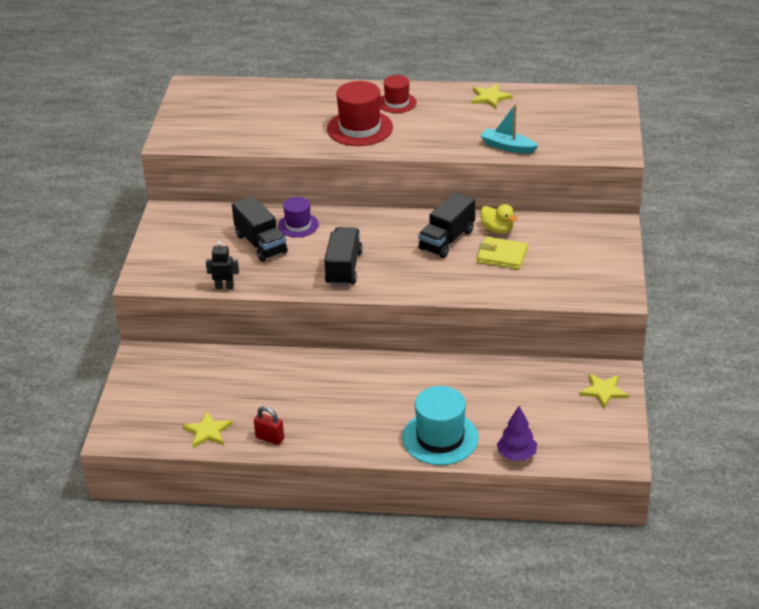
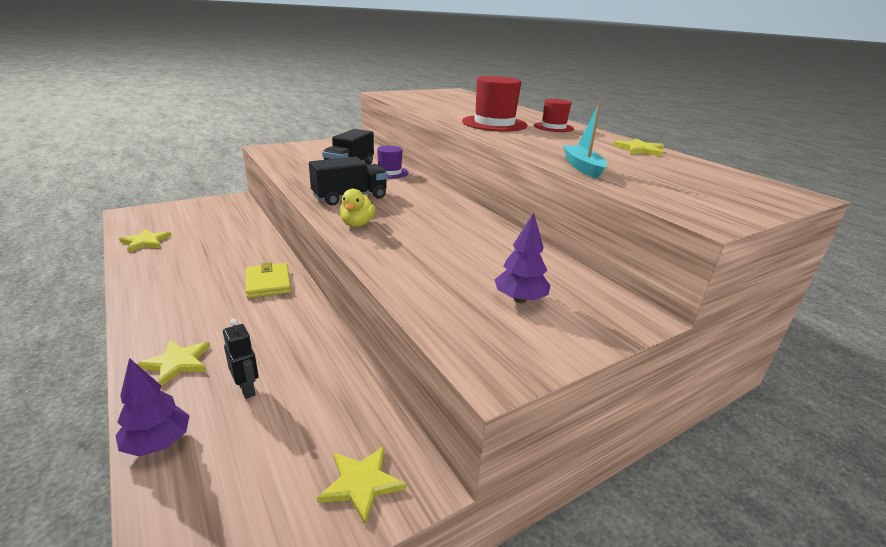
camera: 50 degrees right, 10 degrees down
(224, 287) = (279, 168): black robot -> black robot (247, 389)
(270, 438) = (144, 268): red padlock -> none
(440, 438) = (177, 363): turquoise hat -> yellow star
(447, 240) = (450, 226): black truck -> none
(497, 230) = (505, 245): yellow duck -> yellow duck (357, 224)
(502, 256) = (464, 259): yellow wallet -> yellow wallet (268, 283)
(567, 257) = (520, 299): none -> purple tree

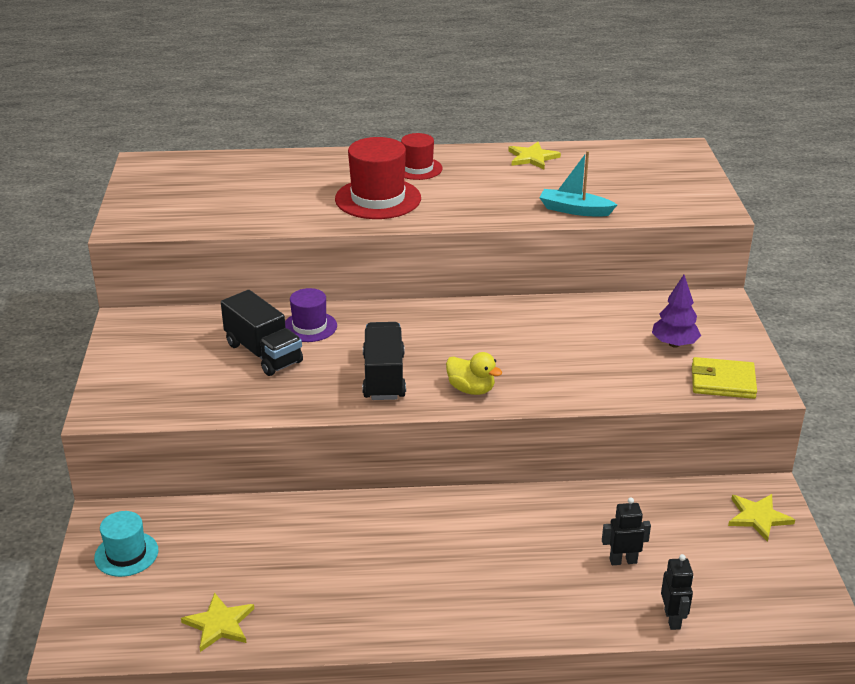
camera: 60 degrees left, 5 degrees up
(158, 443) = (672, 619): purple tree -> black robot
(177, 363) = (558, 603): yellow star -> none
(206, 209) = (126, 554): none -> turquoise hat
(268, 283) = (426, 521): yellow wallet -> yellow wallet (723, 382)

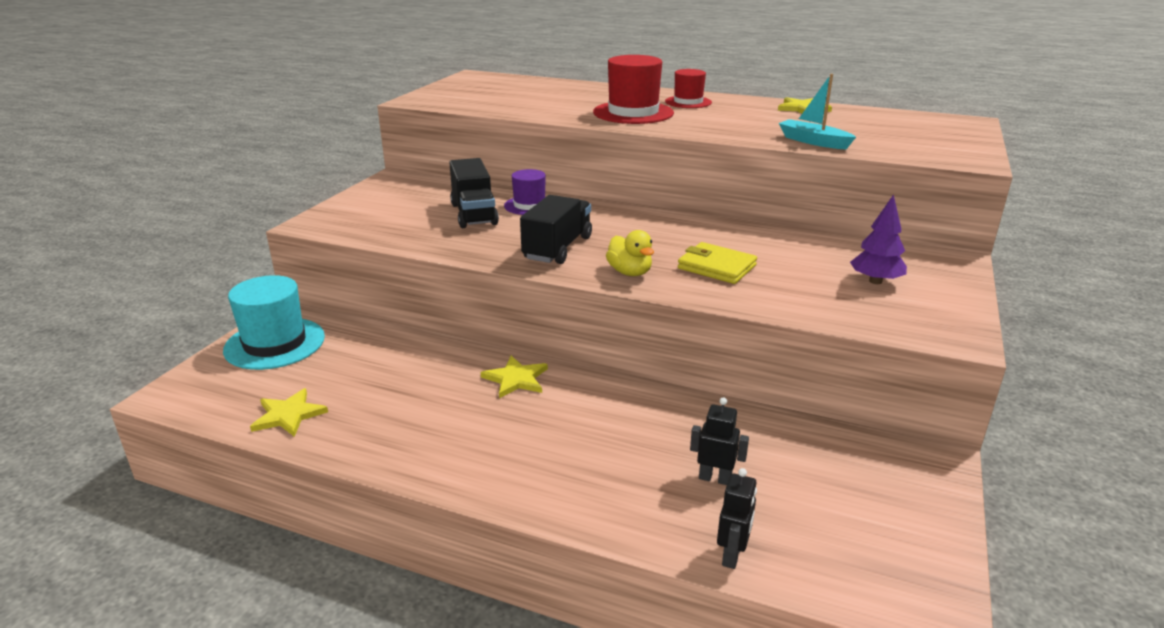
camera: 25 degrees right, 5 degrees down
(126, 554) = (275, 343): turquoise hat -> turquoise hat, size x1.66
(723, 382) = (911, 322): yellow wallet -> yellow wallet (716, 267)
(758, 517) = (908, 483): yellow star -> yellow star (516, 379)

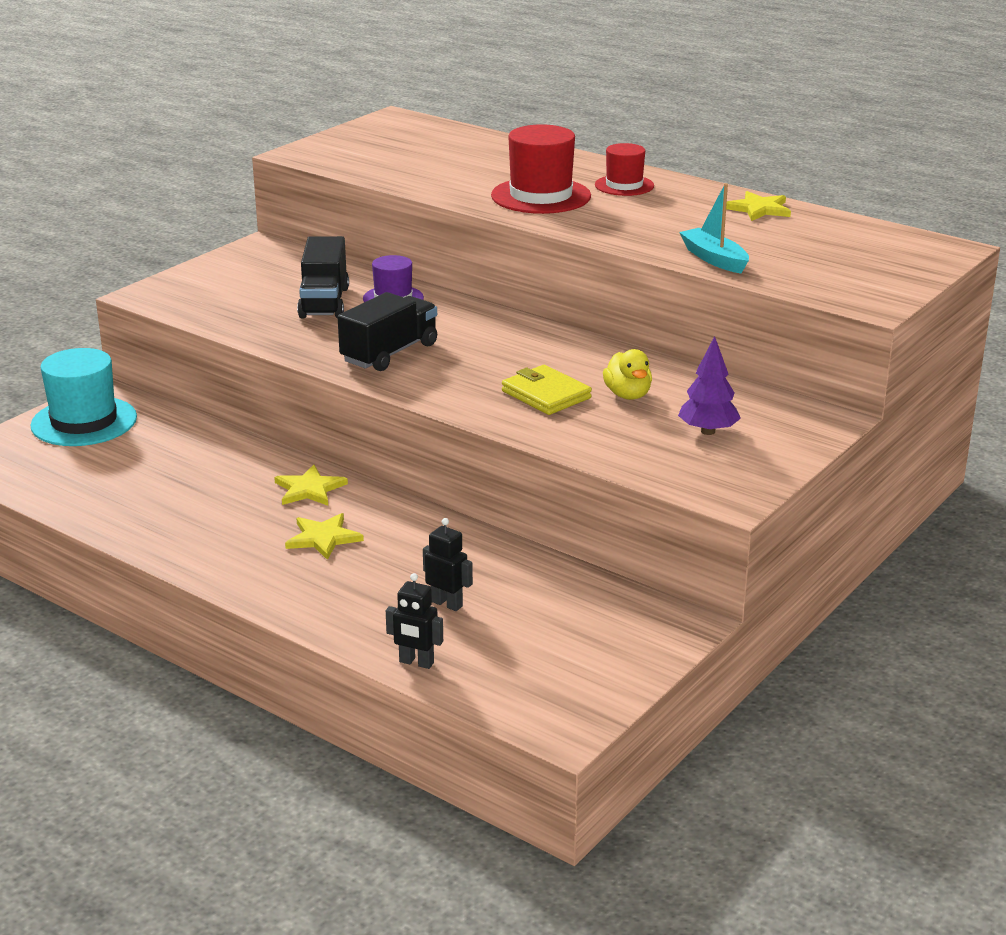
camera: 15 degrees right, 0 degrees up
(288, 415) = (74, 491): yellow star -> yellow star (323, 538)
(630, 272) = (447, 389): yellow duck -> yellow duck (628, 395)
(732, 555) = (416, 662): black robot -> black robot turned 75 degrees clockwise

